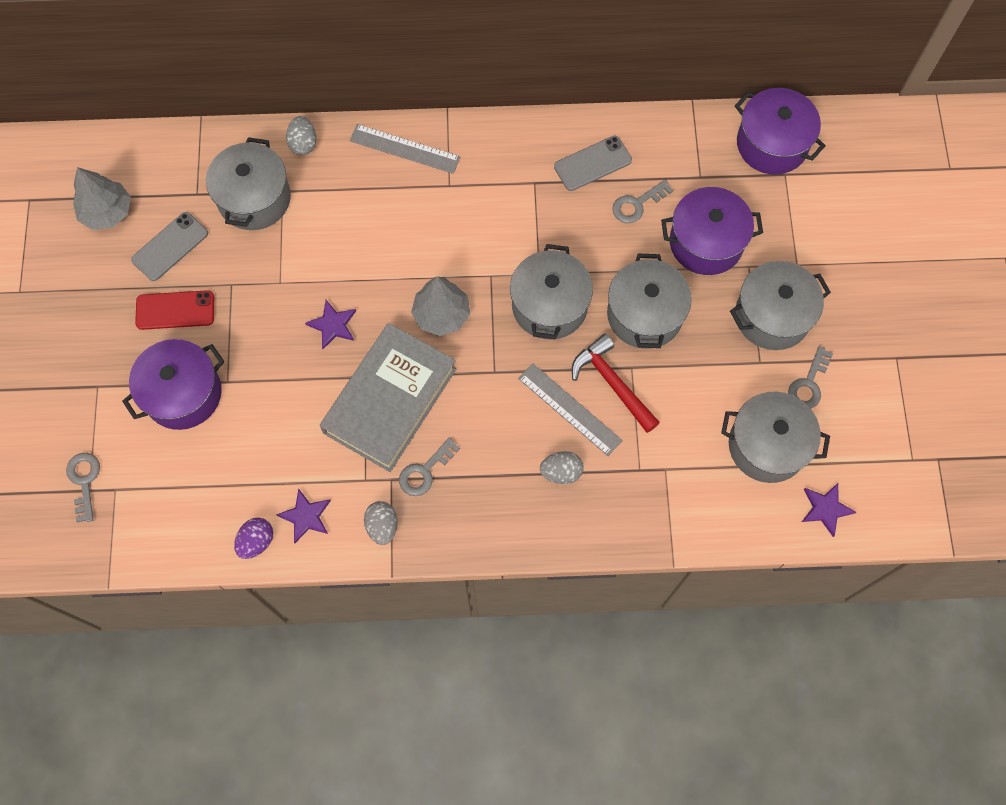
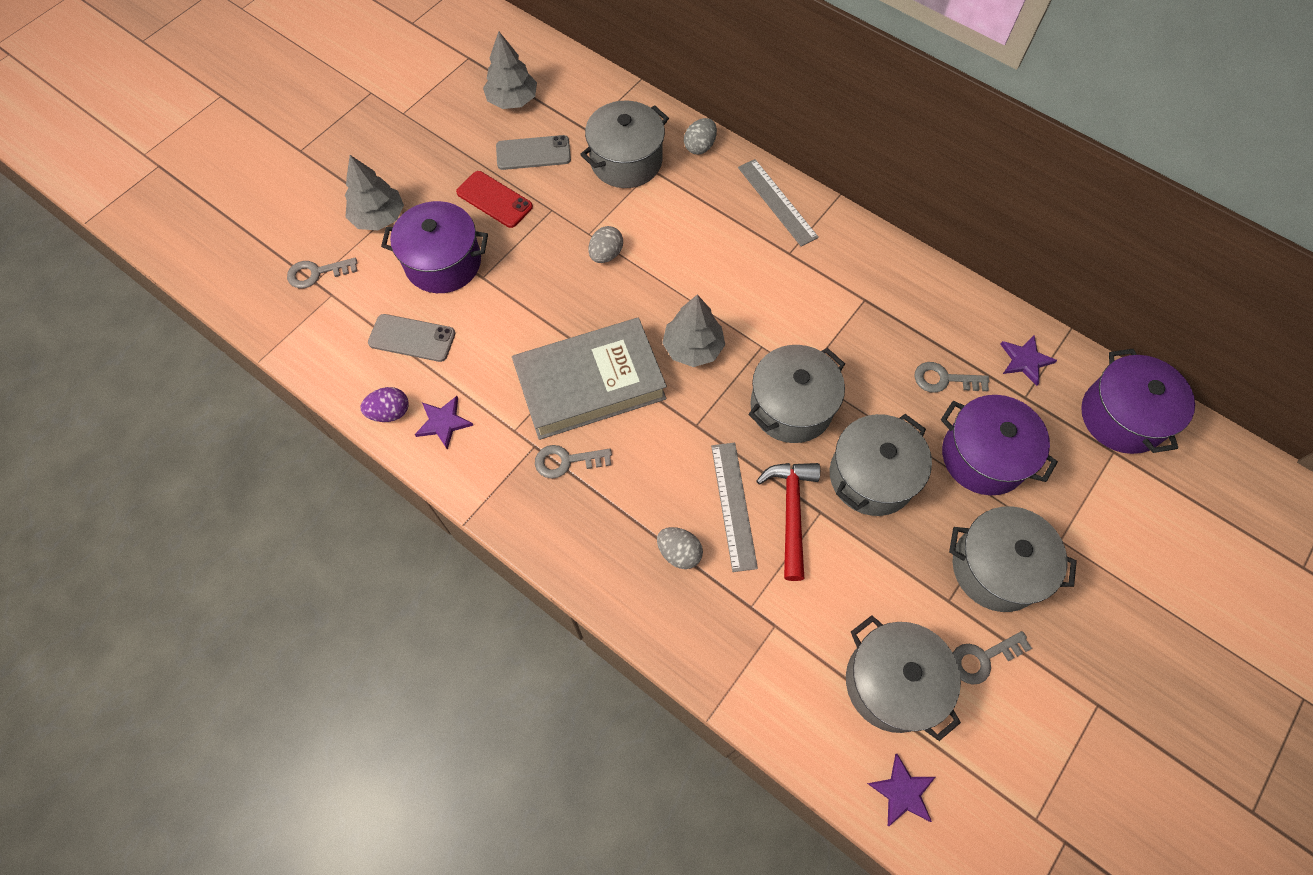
camera: 40 degrees right, 5 degrees down
(84, 481) = (317, 273): grey key -> grey key turned 135 degrees counterclockwise
(90, 397) = (379, 217): none -> grey tree
(333, 325) = (599, 293): purple star -> purple star (1025, 360)
(382, 526) = (493, 478): grey egg -> grey egg (606, 254)
(592, 163) = (931, 319): grey phone -> grey phone (412, 338)

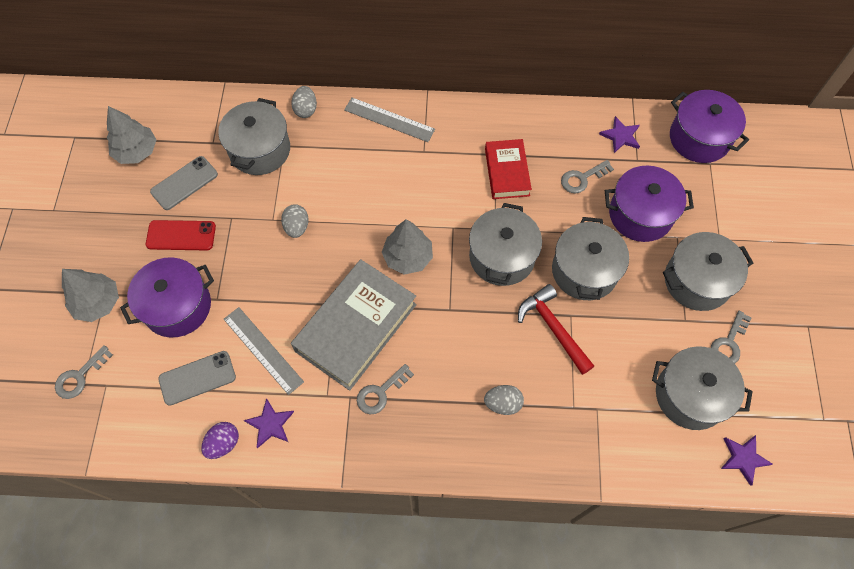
camera: 35 degrees left, 0 degrees up
(733, 505) = (513, 348): grey ruler -> grey ruler (263, 350)
(863, 324) = (507, 172): none -> red book

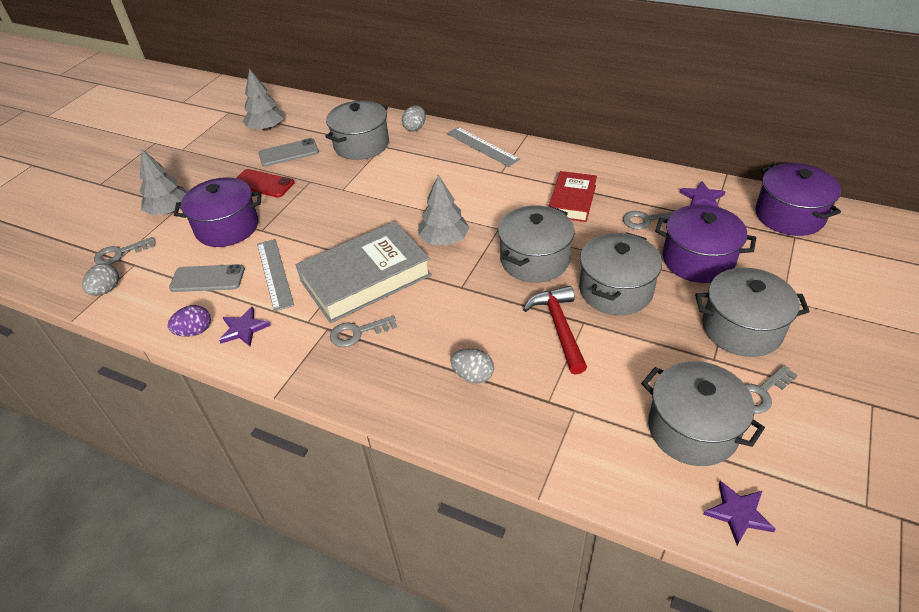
camera: 25 degrees right, 20 degrees down
(297, 227) = (359, 198): grey egg -> grey egg (106, 290)

